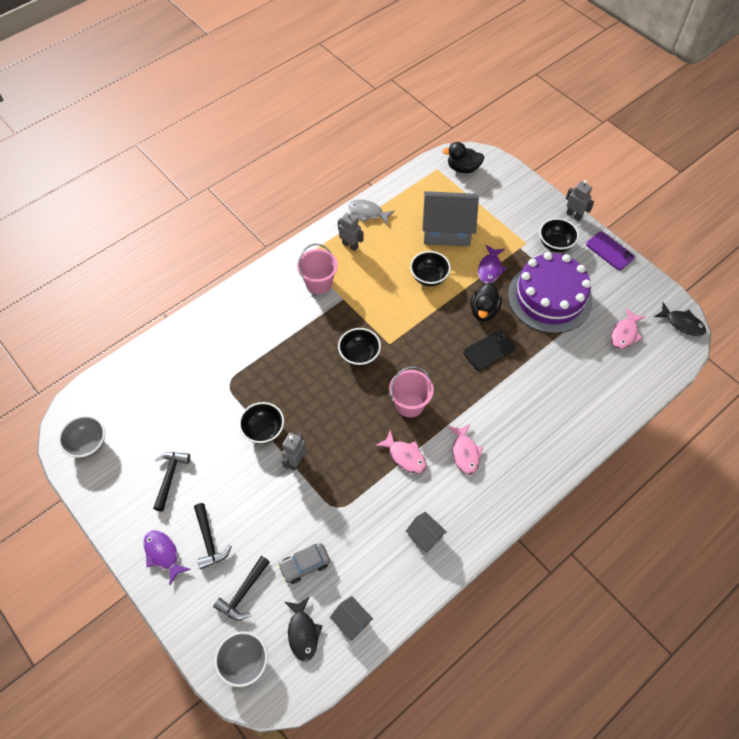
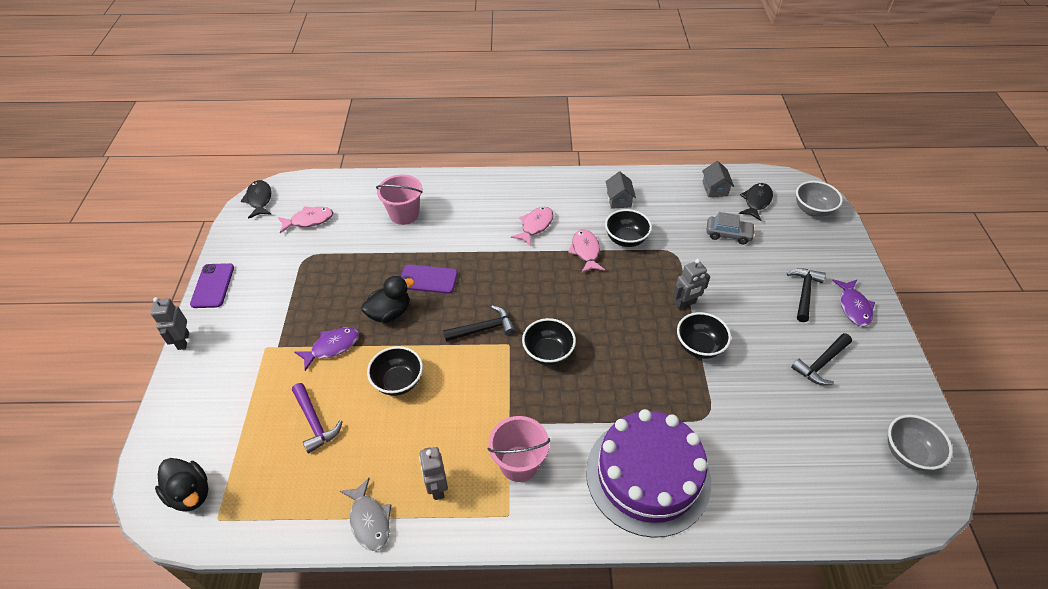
camera: 140 degrees left, 10 degrees down
(243, 593) = (791, 245): black hammer -> black hammer (484, 329)
(409, 404) = (543, 283): pink bucket -> pink bucket (404, 214)
(447, 230) = (315, 422): grey house -> purple hammer
(489, 350) = (428, 279): black phone -> purple phone
(549, 297) = (321, 284): purple cake -> purple cake (648, 475)
(555, 244) = (243, 326): black bowl -> black bowl (626, 239)

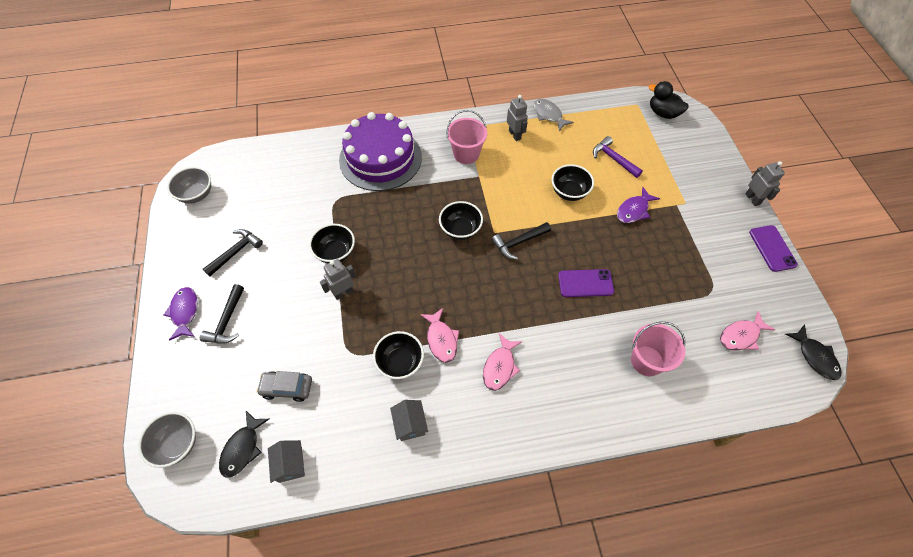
camera: 170 degrees right, 10 degrees up
(390, 313) = (603, 245): black duck -> none

